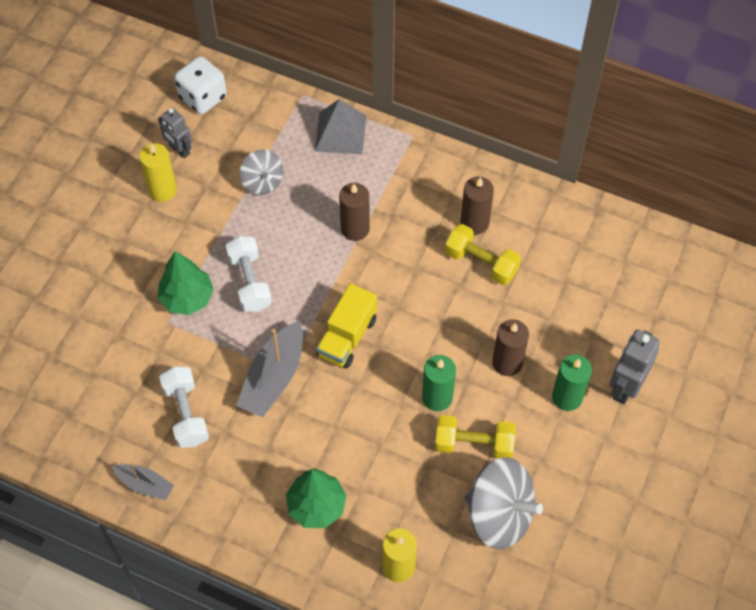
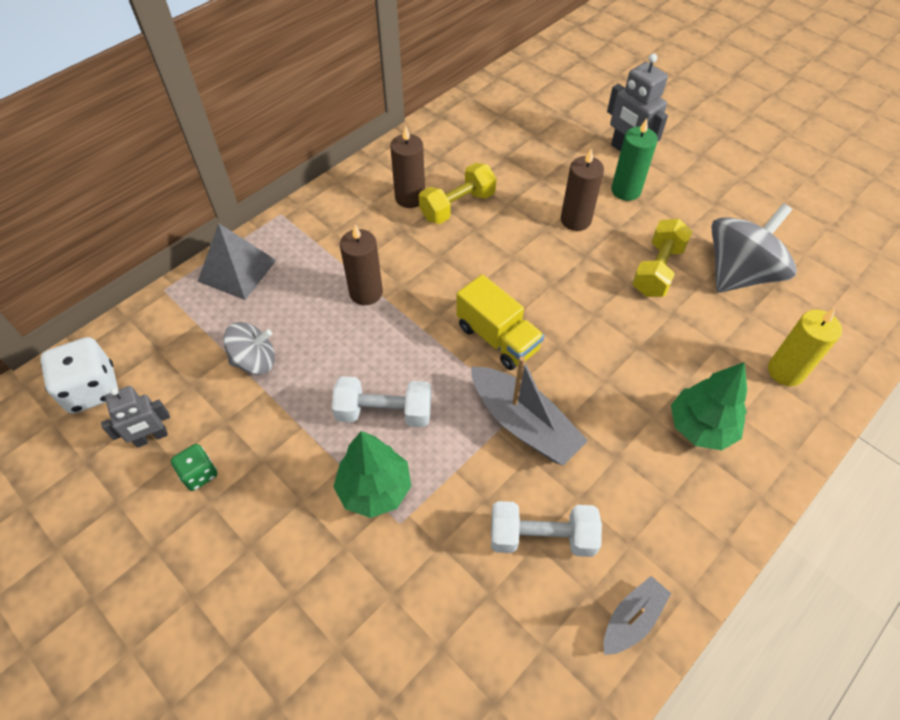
camera: 70 degrees left, 5 degrees down
(163, 190) = (199, 474): yellow candle -> green dice
(437, 397) = (597, 283): green candle -> none

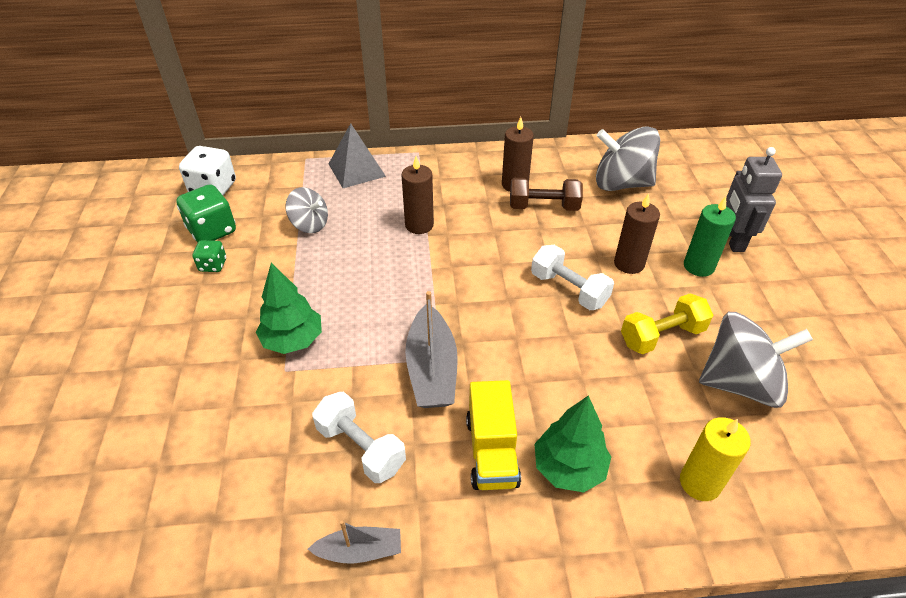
camera: 40 degrees right, 10 degrees down
(151, 437) = (212, 231): grey robot -> green dice
(384, 412) = (350, 301): white dumbbell -> white dumbbell (569, 289)
(457, 206) = (543, 207): yellow dumbbell -> brown dumbbell
(497, 145) = (621, 183): none -> grey spinning top
(497, 338) = (476, 304): yellow truck -> yellow truck (492, 451)

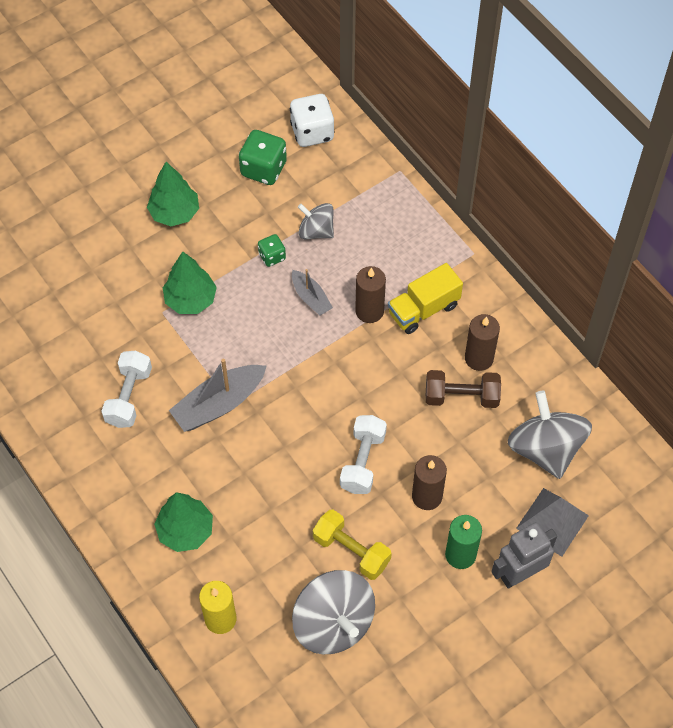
camera: 60 degrees right, 15 degrees up
(184, 310) = (174, 213): none -> green tree
(213, 265) = (228, 197): green dice -> green dice (272, 256)
(310, 224) = (316, 231): grey spinning top -> grey spinning top turned 120 degrees clockwise
(356, 170) = (411, 220): grey pyramid -> grey pyramid (552, 522)
(360, 551) = (60, 438): grey boat -> grey boat (311, 298)
(492, 451) = (171, 477): yellow truck -> yellow truck (423, 309)
(543, 207) = (461, 397): brown dumbbell -> brown dumbbell turned 60 degrees counterclockwise

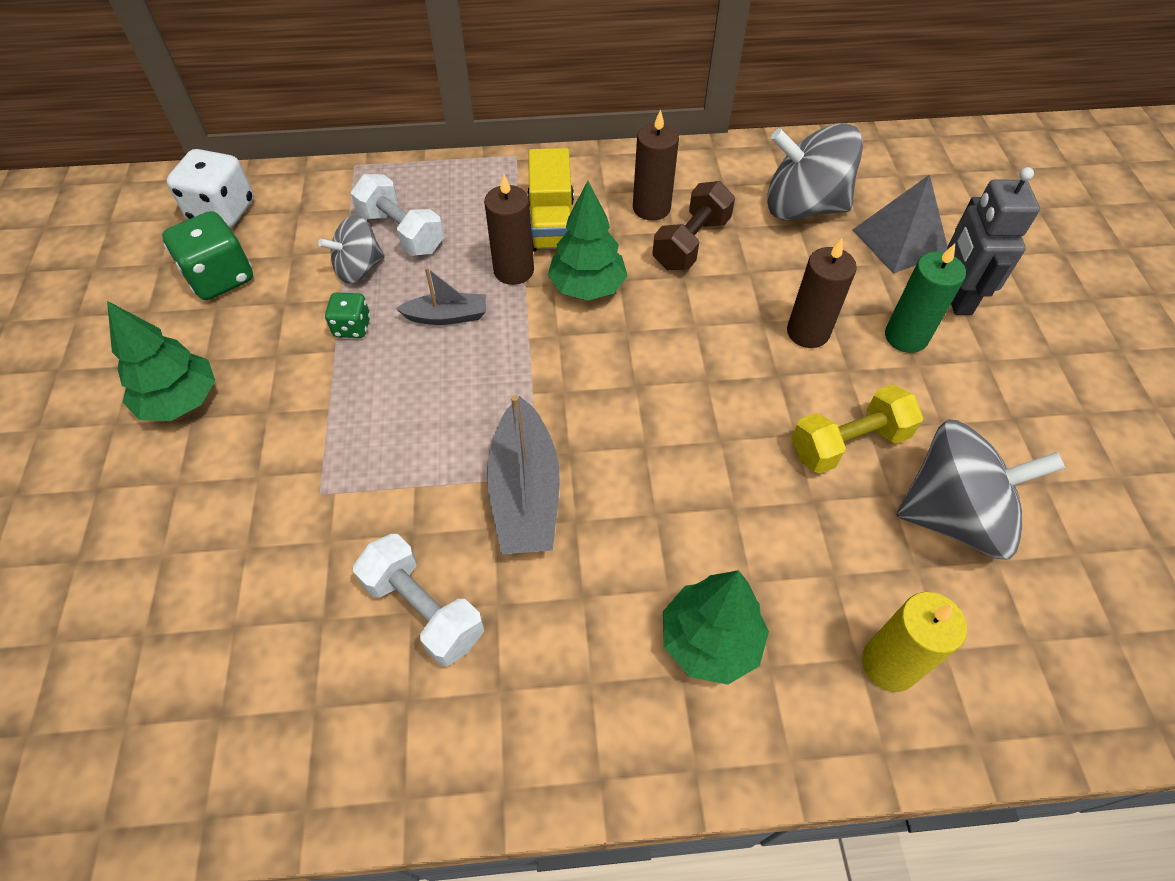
camera: 60 degrees left, 5 degrees down
(190, 300) = (332, 447): green tree -> green tree (587, 288)
(363, 461) = (721, 372): white dumbbell -> white dumbbell (401, 232)

